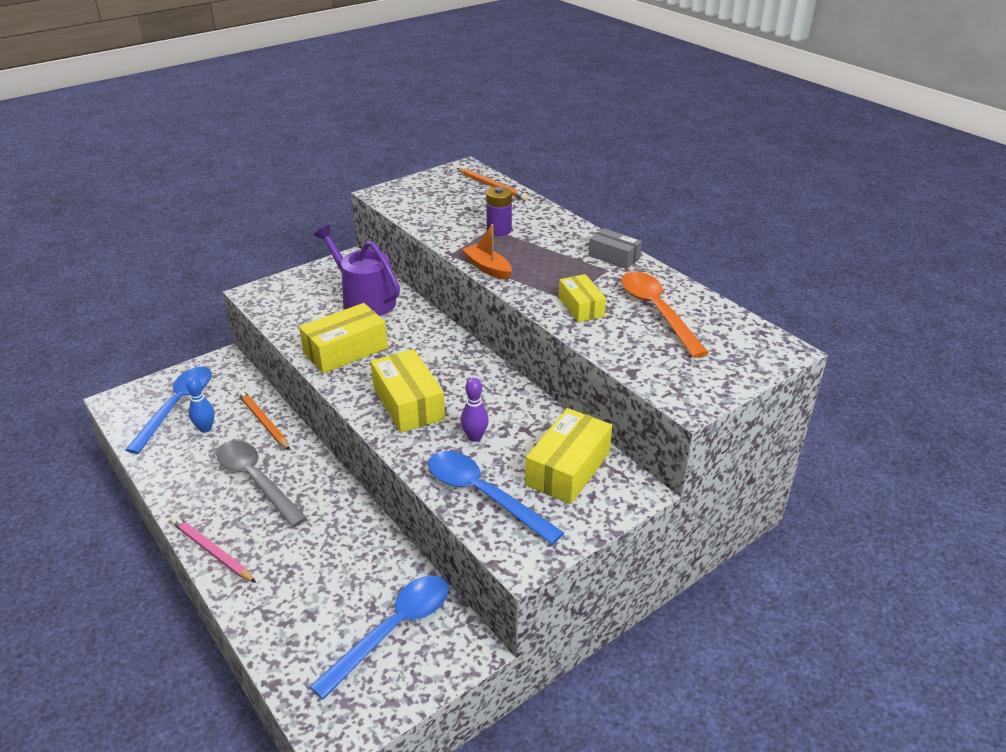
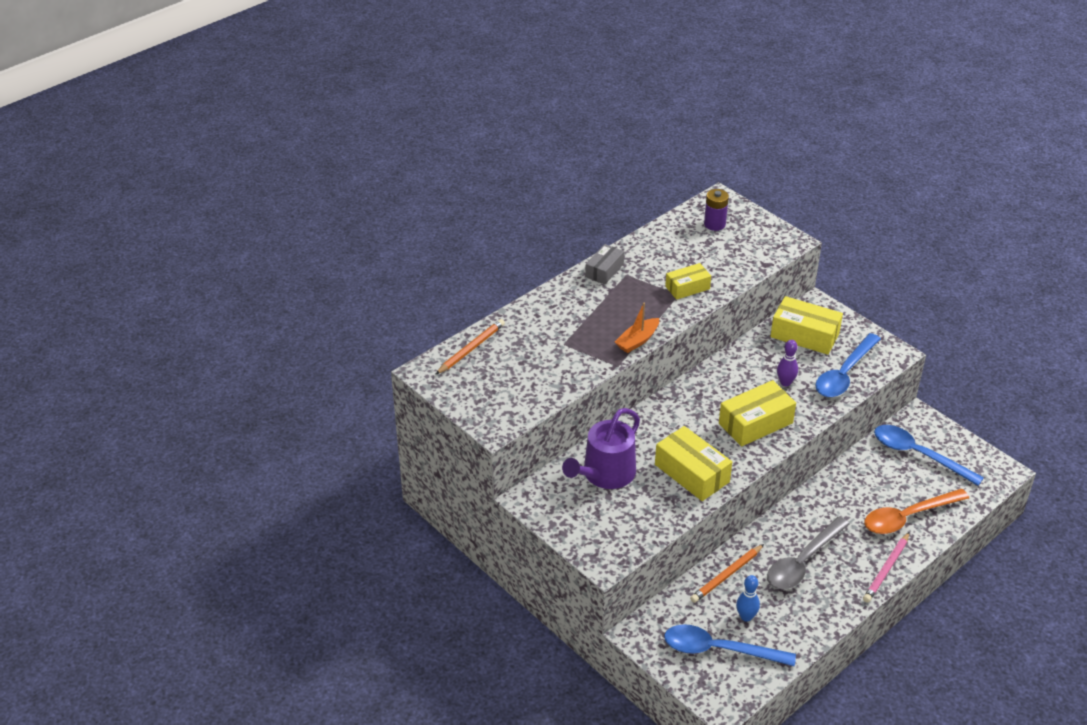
camera: 95 degrees left, 5 degrees up
(499, 230) = (566, 338): purple battery -> purple battery (714, 224)
(657, 311) = (685, 251): orange spoon -> orange spoon (908, 517)

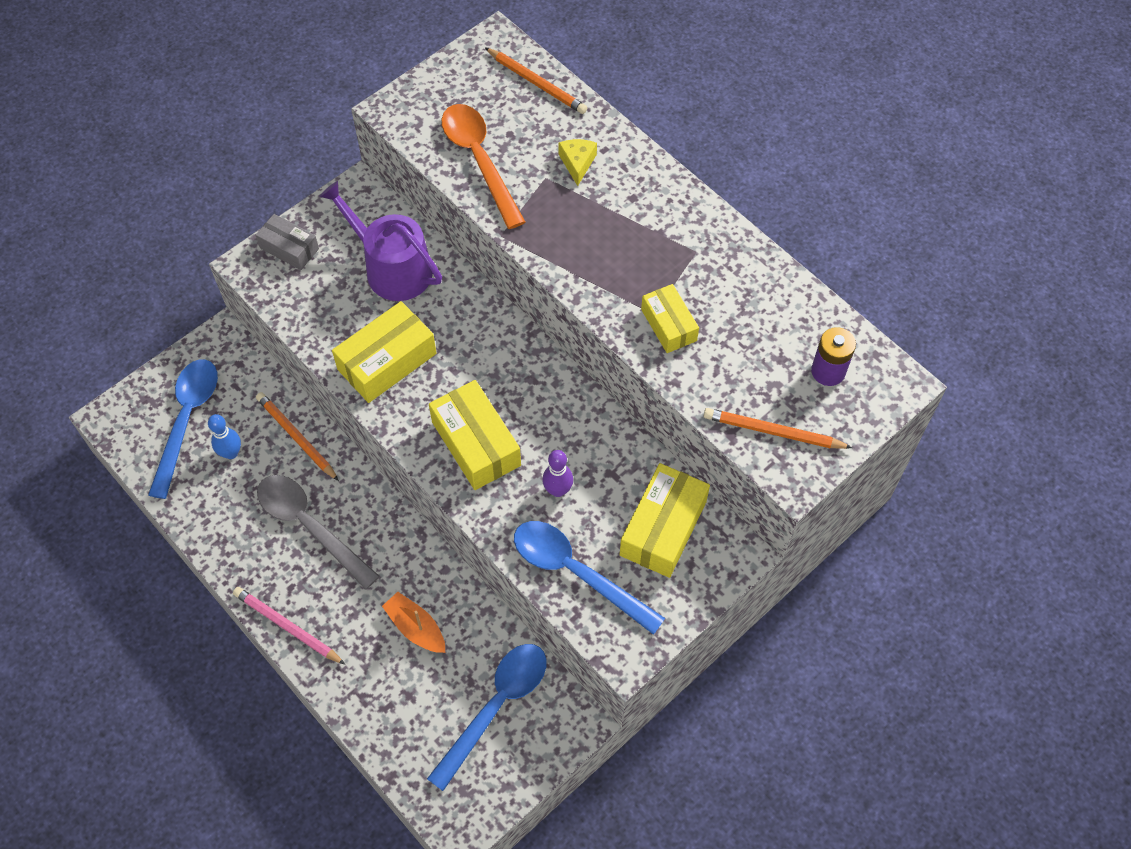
camera: 90 degrees right, 20 degrees up
(550, 328) = (577, 163): none -> yellow cheese
(604, 270) = (703, 226): grey box -> grey box (289, 248)
(637, 341) = (551, 259): orange boat -> orange boat (416, 627)
(761, 247) = (773, 432): none -> orange pencil
(908, 517) = (377, 670): orange spoon -> orange spoon (479, 160)

